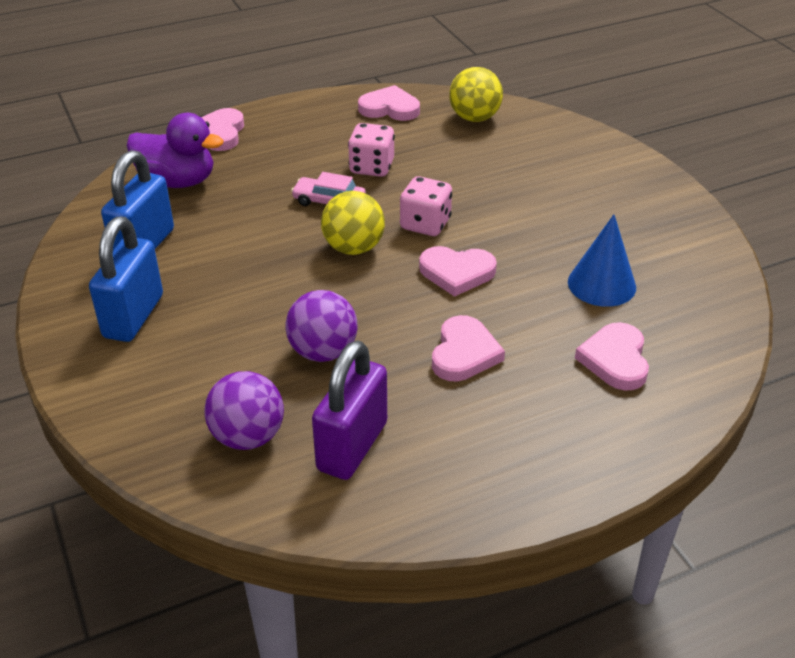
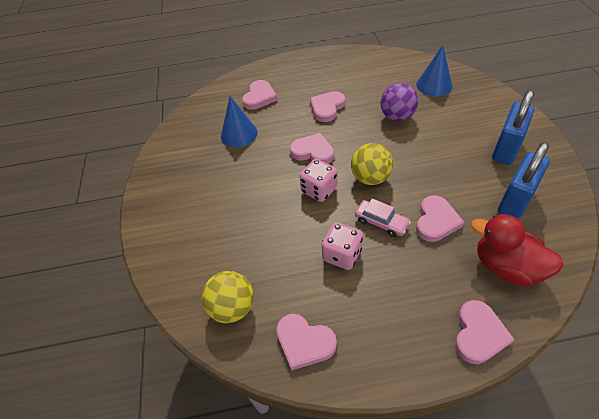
camera: 160 degrees left, 10 degrees up
(177, 181) = (506, 267): purple duck -> red duck
(248, 436) = (434, 85): purple ball -> blue cone
(257, 211) = (436, 221): none -> pink heart
(352, 446) = (388, 77): purple padlock -> none

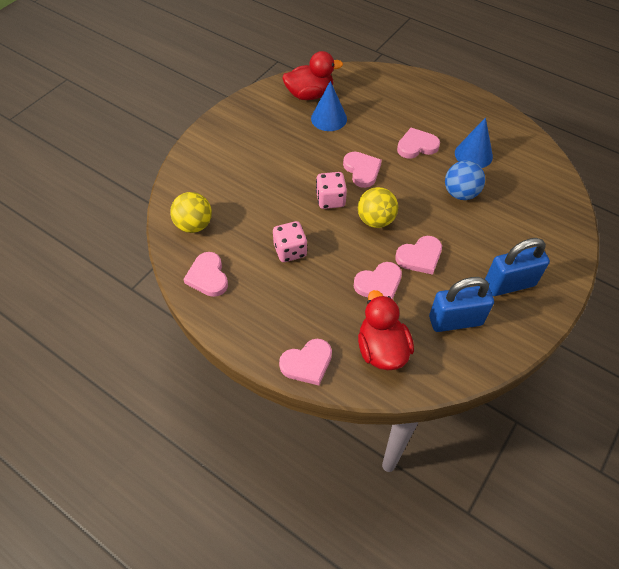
camera: 40 degrees right, 5 degrees up
(201, 128) = (310, 94): none -> red duck
(259, 97) = (378, 100): pink heart -> pink heart (420, 257)
(381, 222) = (342, 253): pink car -> none
(397, 116) = (460, 193): purple ball -> blue ball
(434, 85) = (530, 192): blue cone -> blue cone (473, 154)

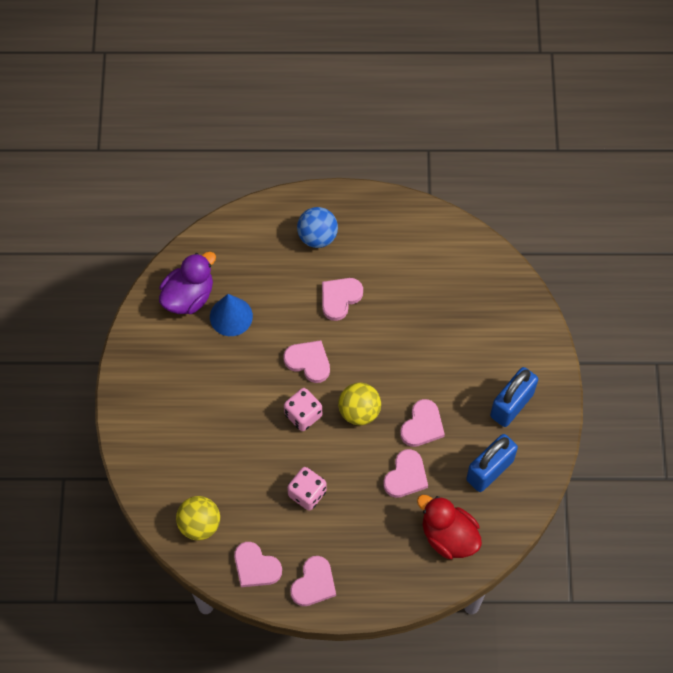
camera: 35 degrees left, 10 degrees up
(307, 363) = (399, 588): pink heart -> pink heart (314, 583)
(310, 94) = (188, 296): red duck -> purple duck
(460, 193) = (415, 331): blue ball -> blue ball (317, 236)
(473, 154) = (399, 276): blue cone -> none

